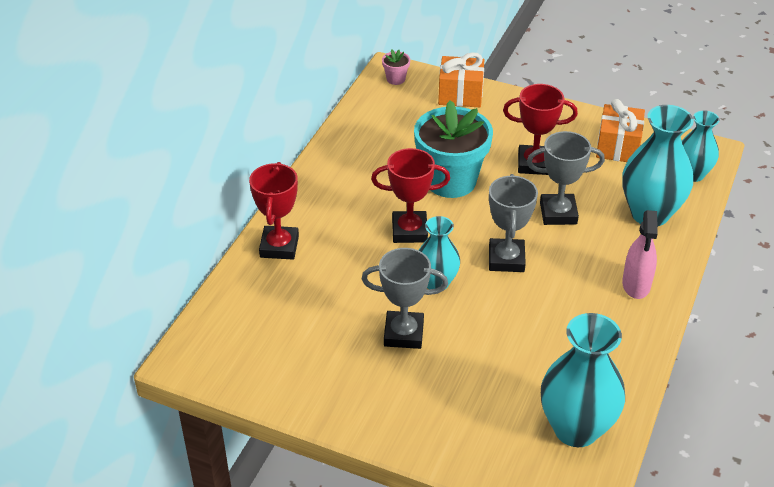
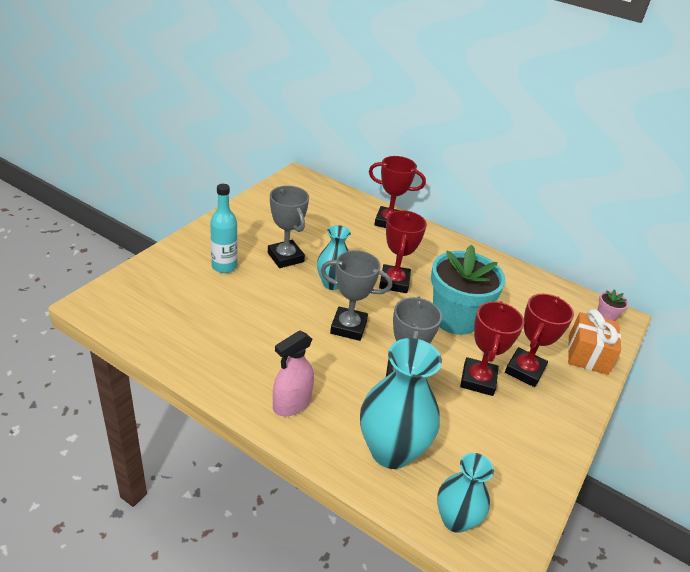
camera: 95 degrees right, 5 degrees down
(403, 334) = (285, 257): grey trophy -> grey trophy turned 45 degrees counterclockwise
(450, 389) = (224, 266): none -> turquoise bottle
(504, 134) = (524, 370): none -> red trophy
(576, 429) = (154, 317): turquoise vase -> none
(618, 147) = (507, 460): orange gift -> none
(636, 285) = (292, 404): pink spray bottle -> pink spray bottle turned 60 degrees counterclockwise

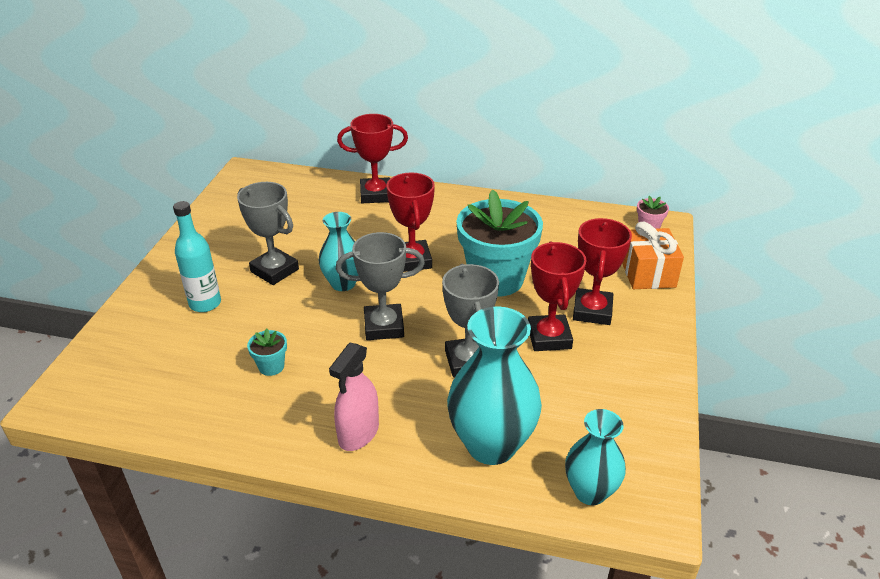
camera: 15 degrees left, 0 degrees up
(250, 330) = (271, 366): none -> turquoise flower pot

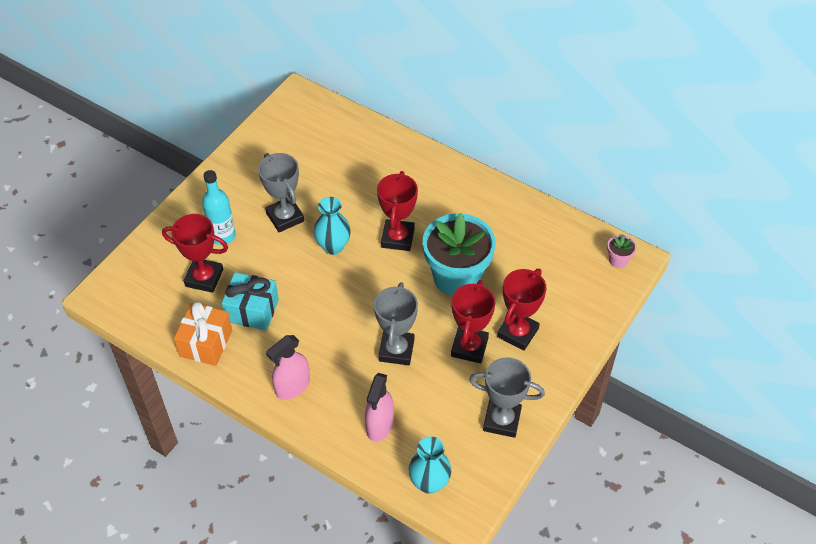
camera: 20 degrees right, 15 degrees up
(271, 366) = (252, 310): turquoise flower pot -> turquoise gift
(376, 194) = (398, 154): red trophy -> red trophy (204, 278)
(384, 326) = (347, 298): grey trophy -> grey trophy (502, 420)
(491, 445) = (379, 425): turquoise vase -> pink spray bottle
(647, 273) = (587, 309): orange gift -> orange gift (206, 343)

